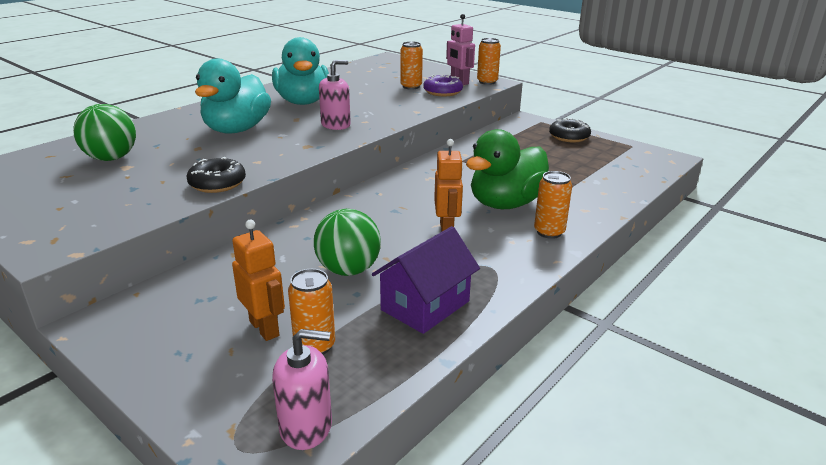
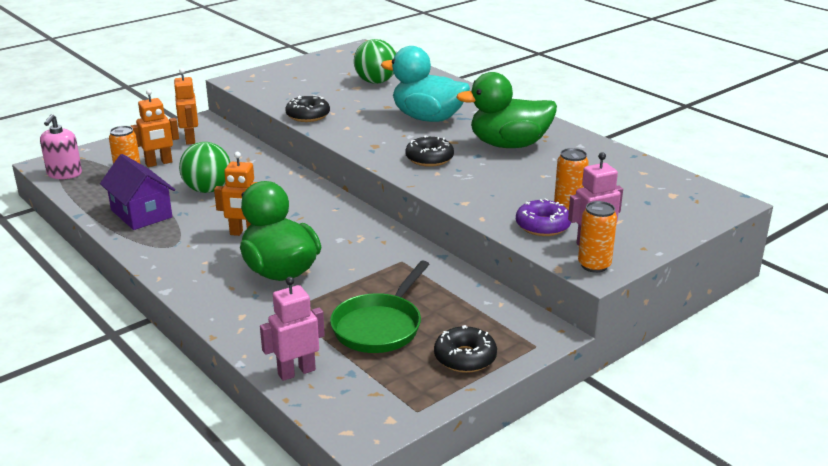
camera: 100 degrees right, 0 degrees up
(174, 318) = (190, 139): none -> orange robot
(303, 102) = (509, 145): turquoise duck -> green duck
(336, 125) = (429, 159): pink soap dispenser -> black donut
(549, 232) = (209, 284): orange can -> none
(556, 161) = (379, 326): none -> green pan
(632, 181) = (296, 372): none -> pink robot

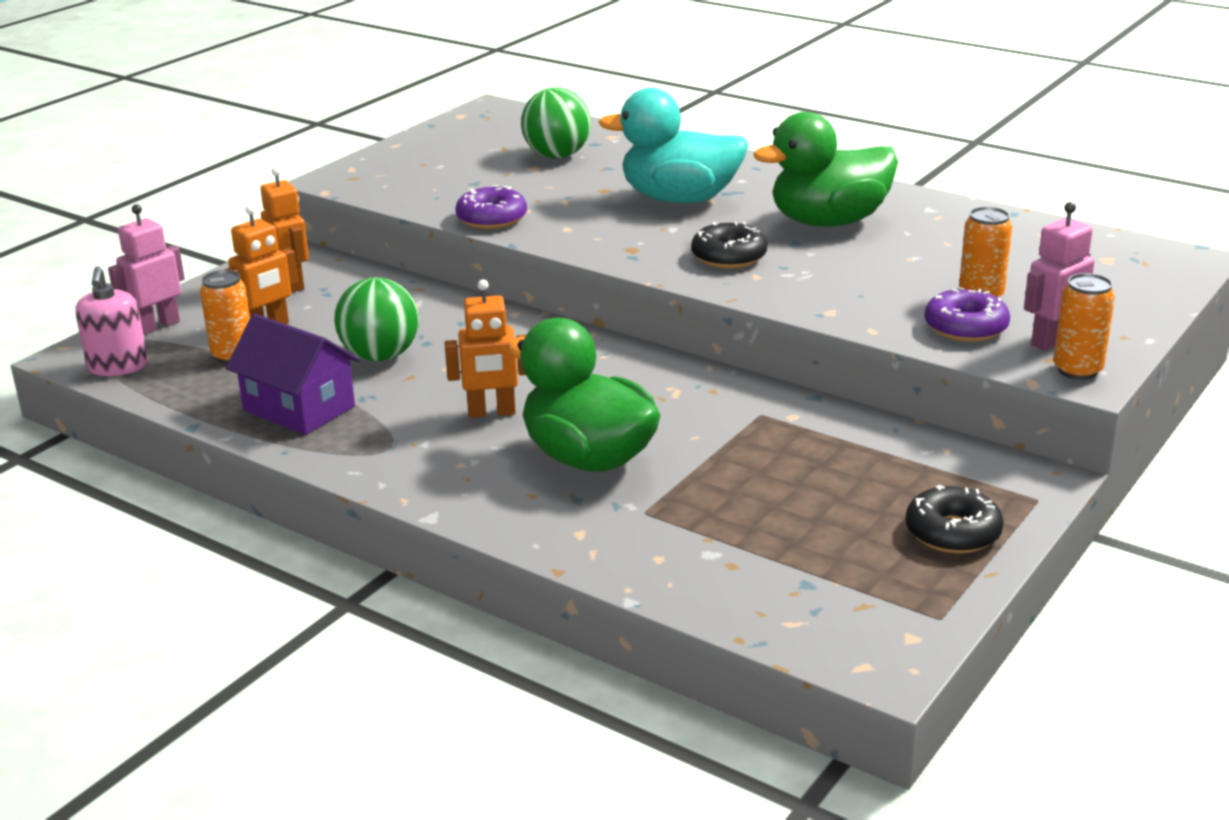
camera: 15 degrees left, 0 degrees up
(296, 372) = (725, 597): pink robot -> pink robot (157, 326)
(308, 115) = (492, 219): black donut -> purple donut
(379, 326) = (799, 512): green pan -> none

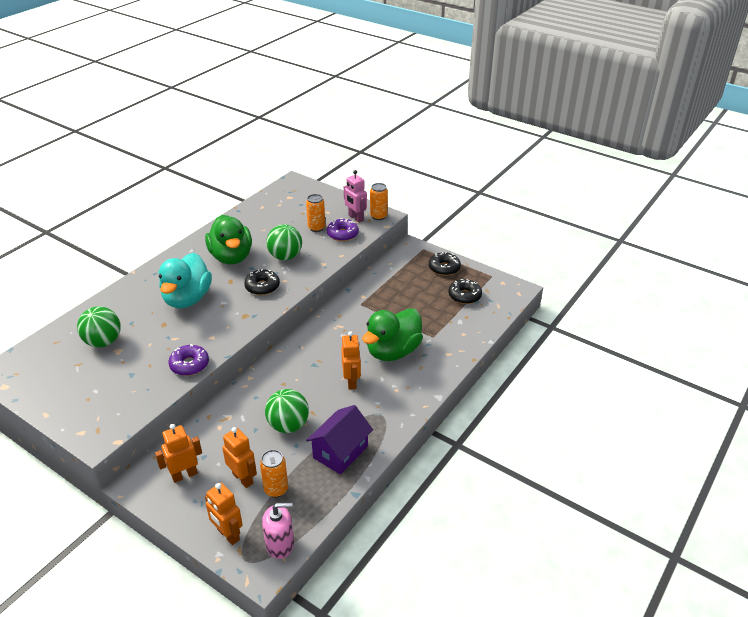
camera: 90 degrees left, 10 degrees up
(157, 326) = (228, 535): pink robot -> orange robot
(826, 564) = (464, 296): none -> black donut
(846, 271) = (285, 257): none -> green ball

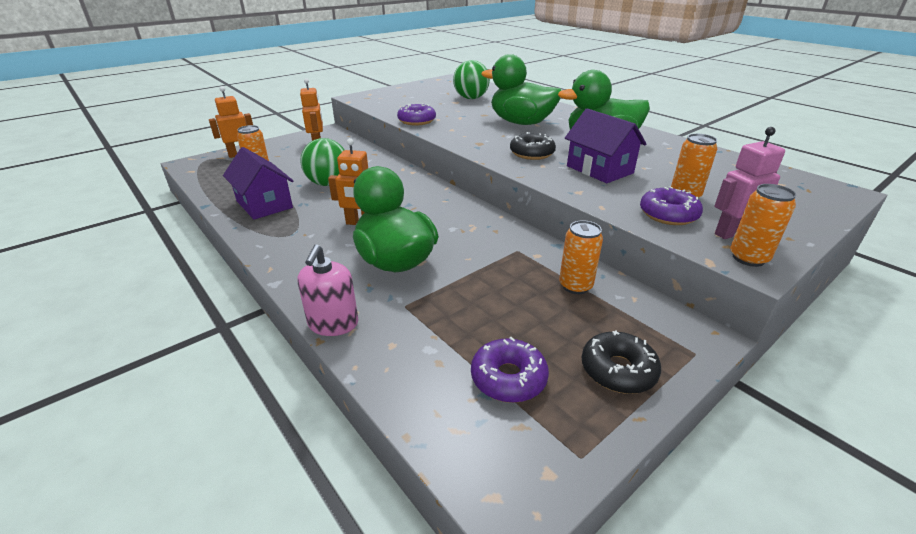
camera: 105 degrees right, 5 degrees down
(187, 299) = (521, 123): turquoise duck -> green duck
(243, 478) = (288, 162): orange robot -> none
(280, 544) = (203, 170): pink soap dispenser -> pink soap dispenser (333, 323)
(285, 257) = (599, 169): green ball -> purple house
(388, 281) = (575, 286): none -> orange can
(464, 296) = (508, 378): black donut -> purple donut

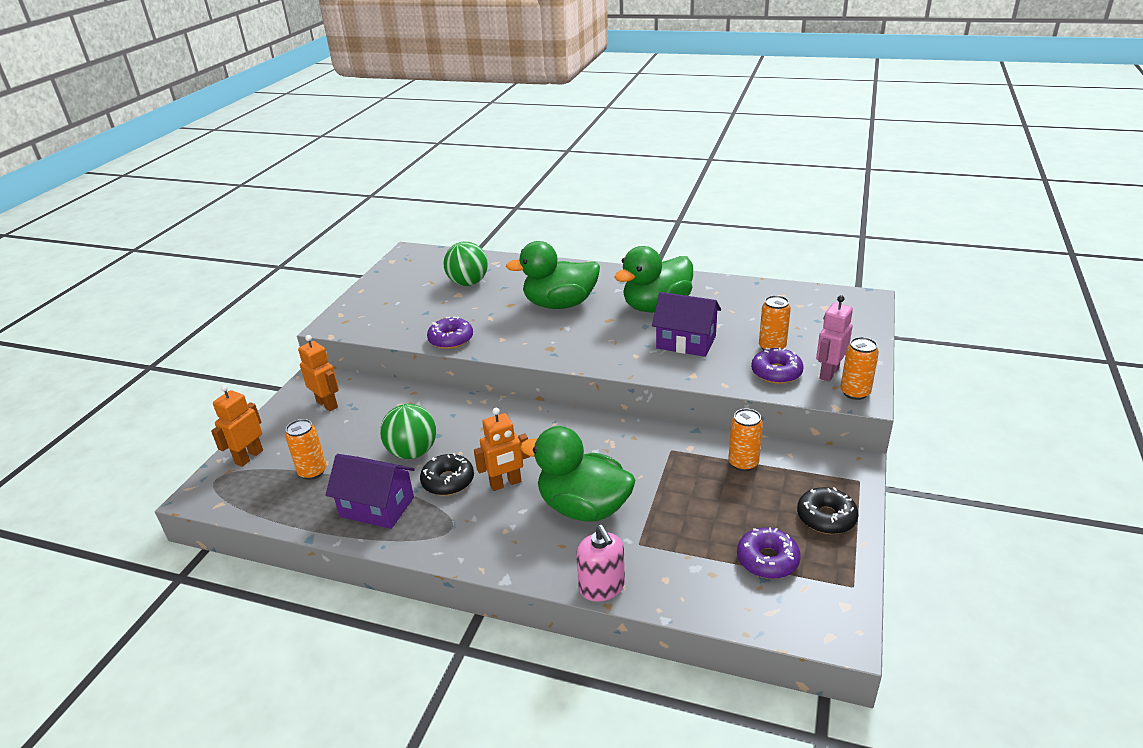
camera: 30 degrees left, 0 degrees up
(532, 153) = (612, 344): black donut -> black donut (448, 481)

